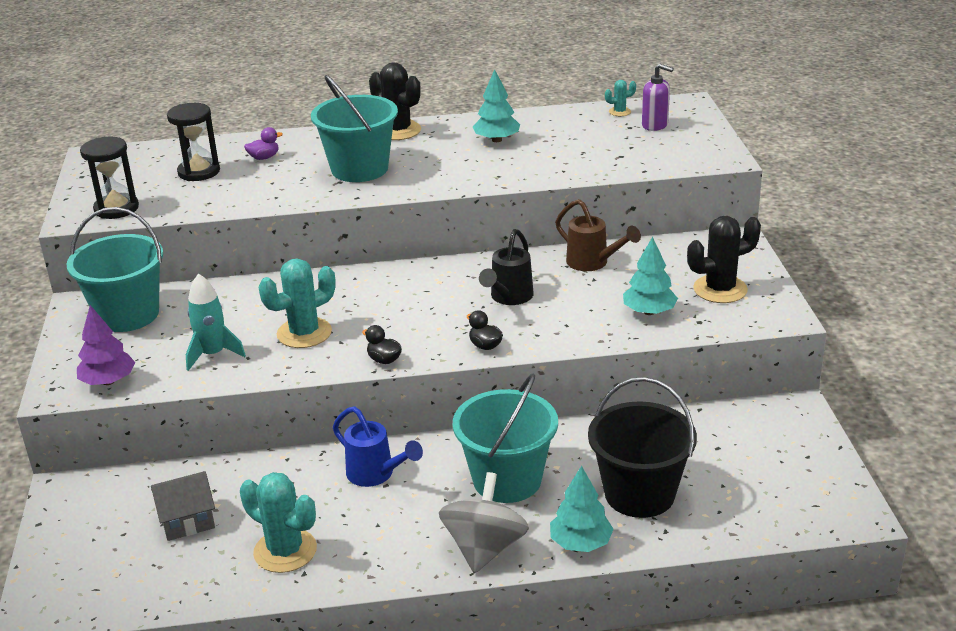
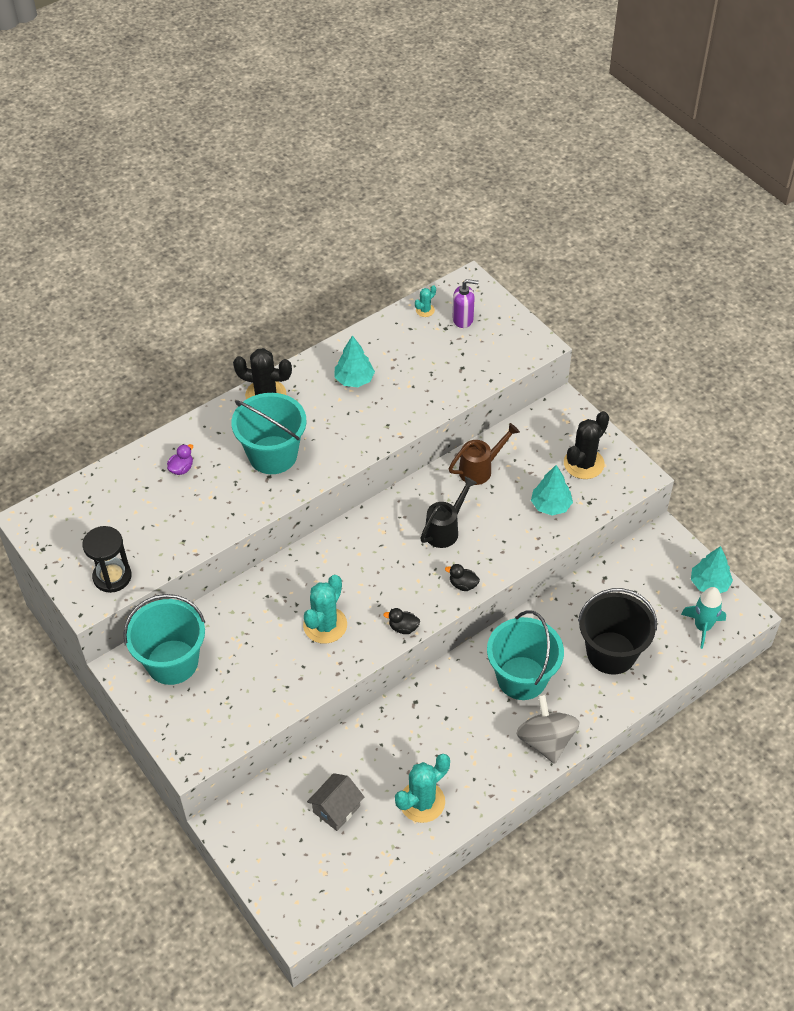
camera: 30 degrees left, 20 degrees up
(108, 381) = (219, 733): purple tree -> none
(199, 172) = (141, 506): black hourglass -> none
(213, 354) = (275, 674): turquoise rocket -> turquoise rocket (702, 627)
(285, 551) = (422, 802): turquoise cactus -> turquoise cactus turned 45 degrees counterclockwise
(376, 475) = (433, 712): blue watering can -> none
(508, 298) = (445, 529): black watering can -> black watering can turned 135 degrees counterclockwise
(580, 543) = (601, 709): turquoise tree -> turquoise tree (709, 584)
(593, 263) = (480, 469): brown watering can -> brown watering can turned 45 degrees counterclockwise

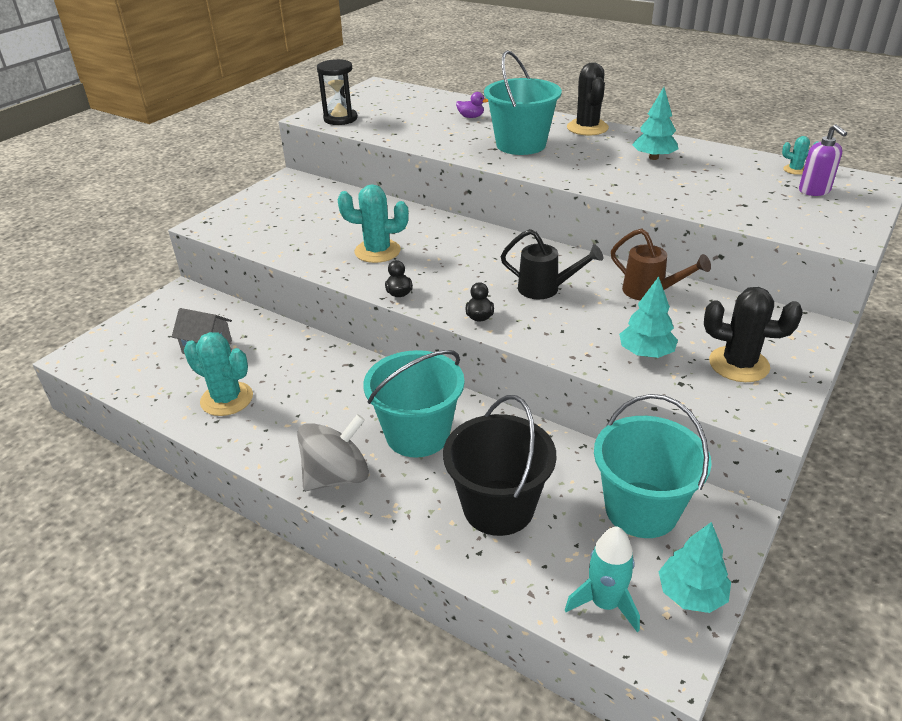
camera: 70 degrees right, 15 degrees down
(172, 662) = (301, 195): turquoise bucket -> turquoise bucket (641, 509)

